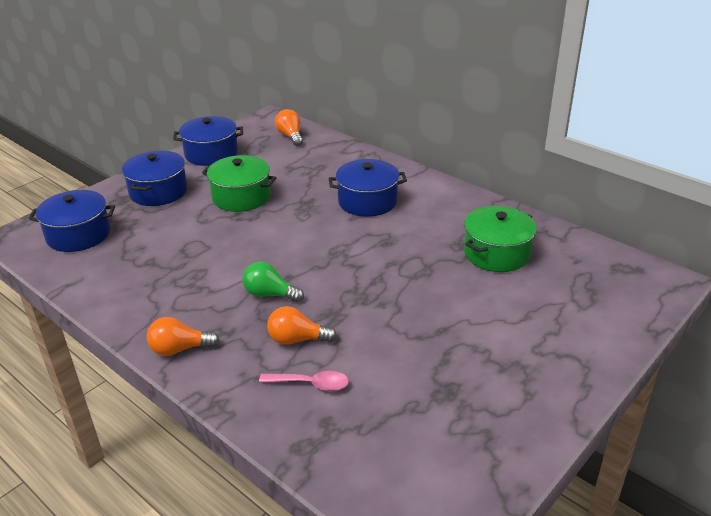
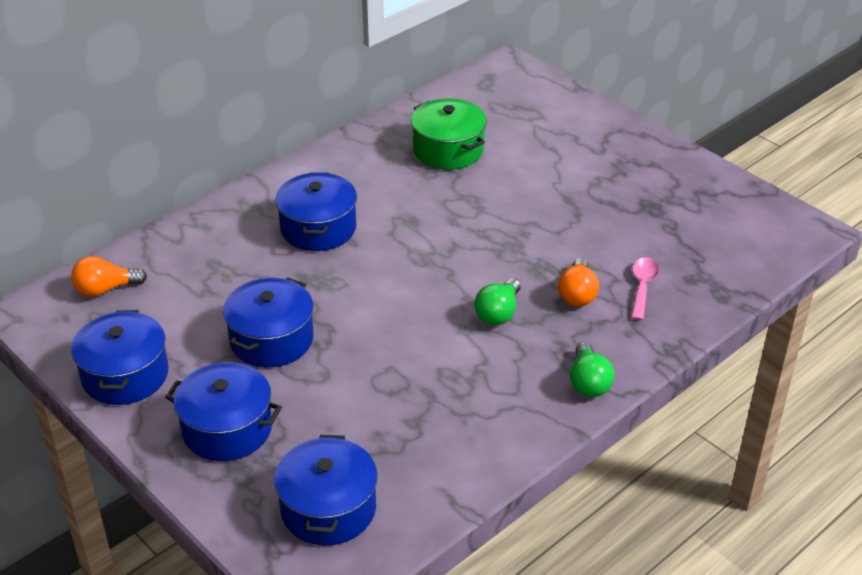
camera: 85 degrees left, 5 degrees up
(179, 349) = (588, 382): orange light bulb -> green light bulb
(241, 197) = (271, 339): green pot -> blue pot

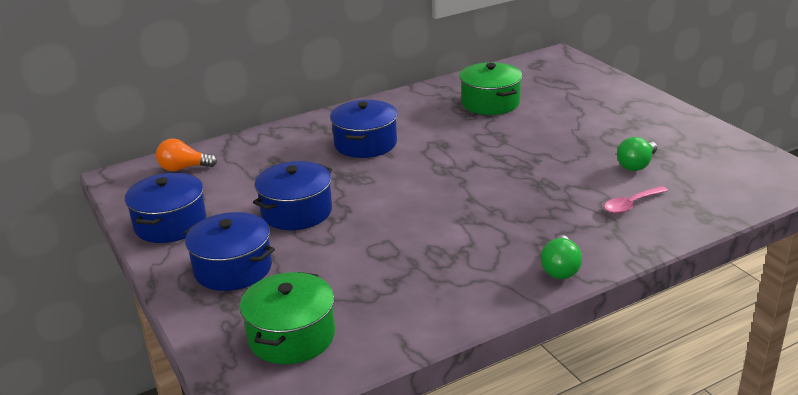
camera: 15 degrees right, 10 degrees down
(328, 508) = (292, 336): blue pot -> green pot
(498, 313) = (494, 212): green light bulb -> green light bulb (636, 165)
(577, 294) = (569, 205): orange light bulb -> none
(642, 287) = (631, 205): pink spoon -> pink spoon turned 150 degrees counterclockwise

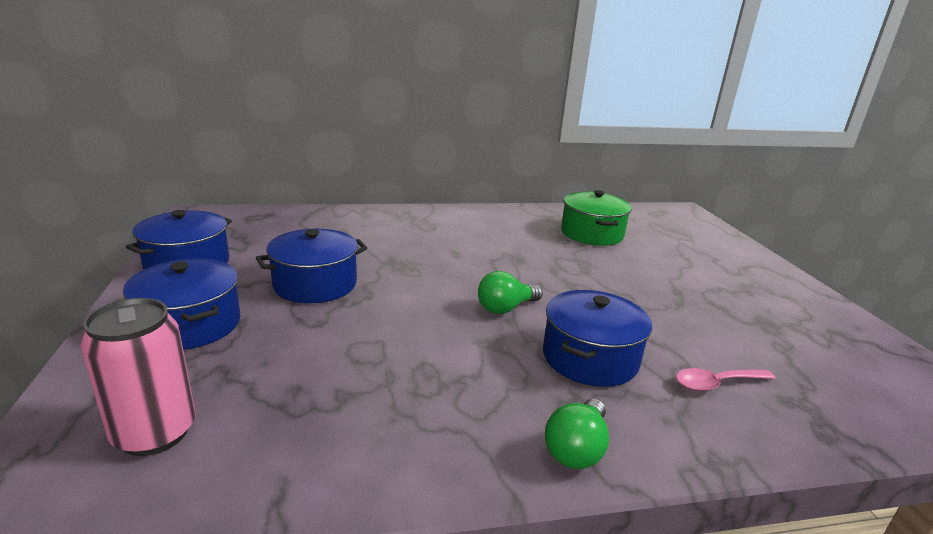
camera: 15 degrees right, 5 degrees down
(183, 168) = (256, 221): orange light bulb -> none
(292, 336) = (154, 433): green pot -> pink can
(365, 144) = (440, 240): blue pot -> blue pot (590, 358)
(636, 165) = (739, 335): green light bulb -> green light bulb (505, 308)

